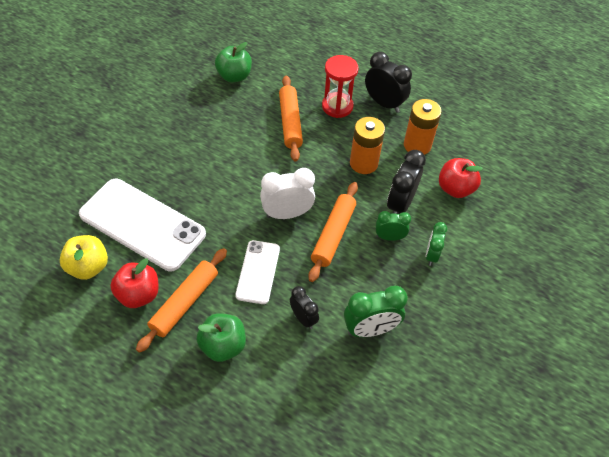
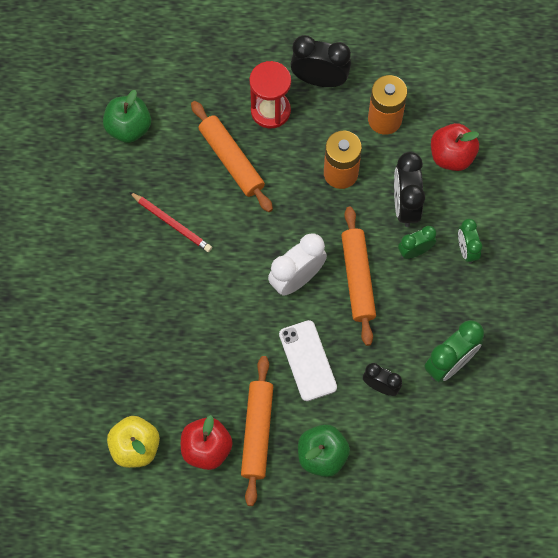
camera: 25 degrees left, 15 degrees up
(142, 224) = (156, 370): white phone -> none
(222, 140) = (171, 223): none -> red pencil

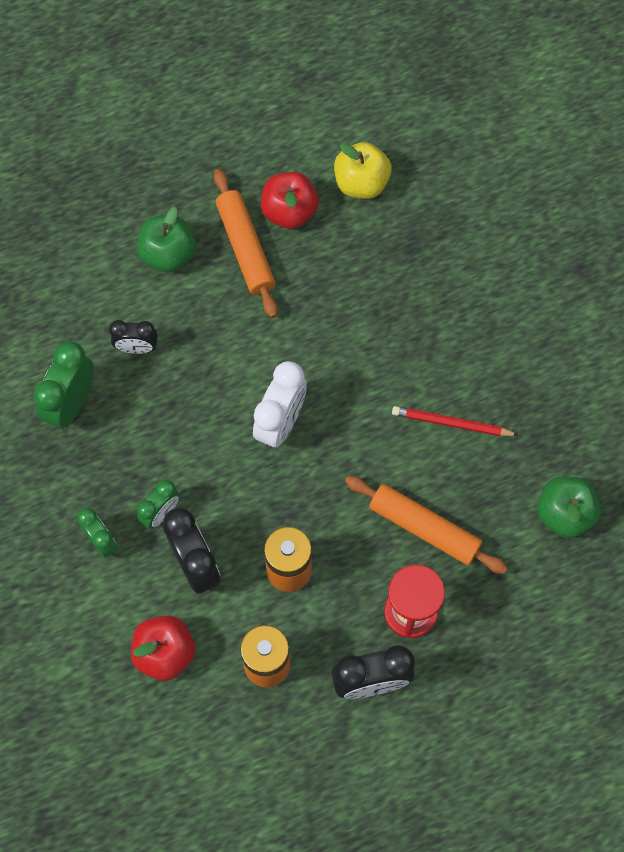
camera: 155 degrees right, 0 degrees up
(307, 360) = (227, 340): white phone -> none
(357, 278) = (213, 453): orange rolling pin -> none

